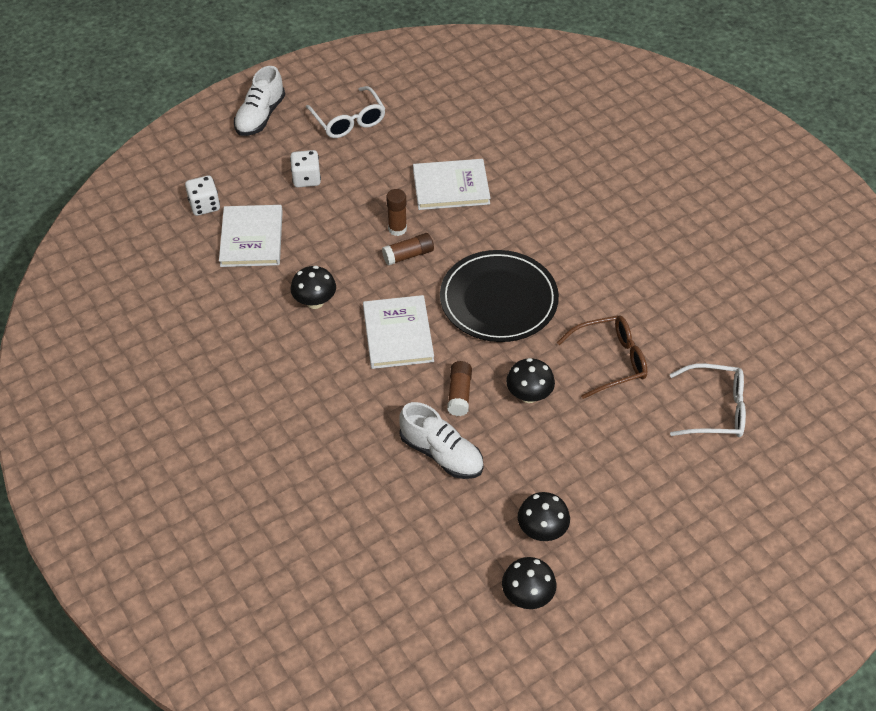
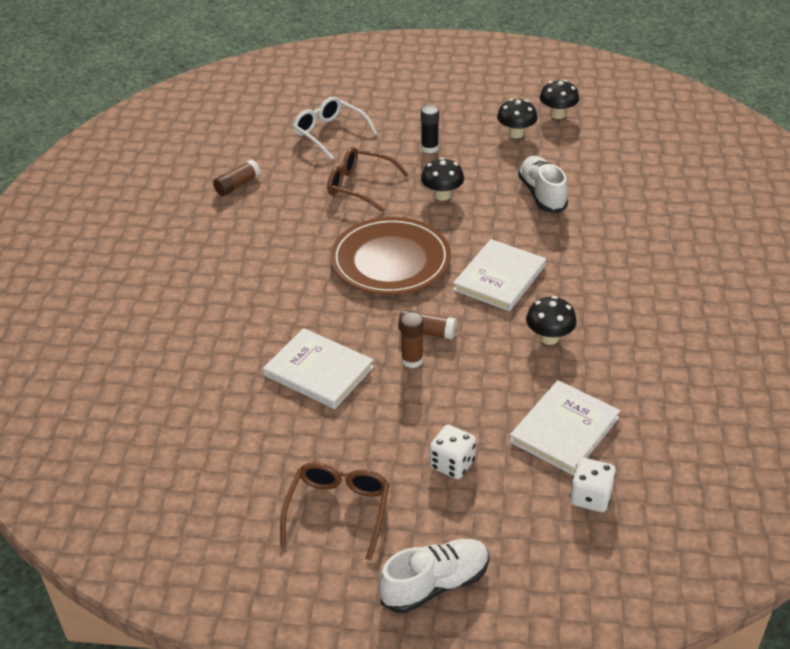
camera: 140 degrees left, 10 degrees down
(349, 121) = (338, 510): white glasses -> brown glasses
(459, 394) = (492, 219): brown glue stick -> brown glue stick (237, 185)
(498, 300) = (390, 260): black plate -> brown plate
(603, 450) = (429, 148): none -> black glue stick

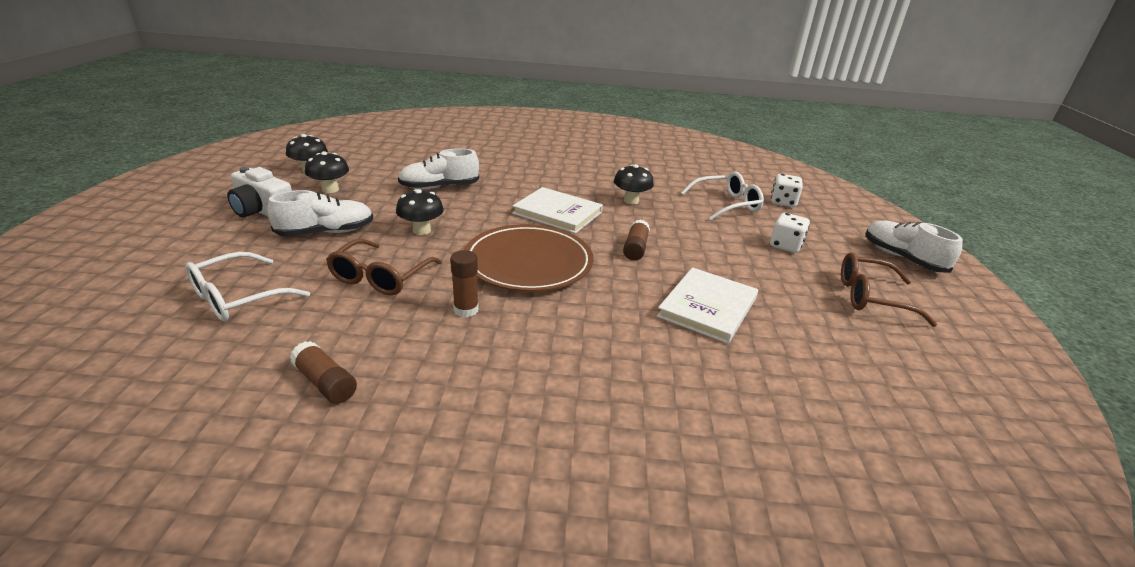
camera: 95 degrees left, 10 degrees down
(412, 360) = (674, 257): brown glue stick -> brown glue stick (466, 310)
(429, 148) = (326, 232): black glue stick -> white shoe
(462, 111) = (262, 211): none -> white camera
(564, 429) = (726, 204): white book -> white glasses

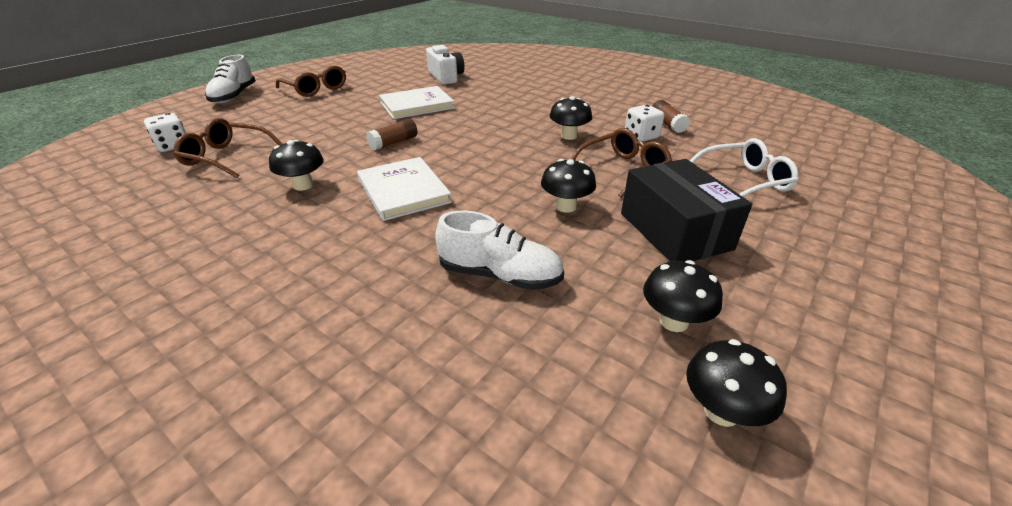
camera: 145 degrees left, 5 degrees up
(262, 211) = (771, 294): white camera -> white camera (446, 77)
(326, 232) = (674, 231): white shoe -> black box
(466, 310) = (569, 136): brown glue stick -> black mushroom
(528, 262) = (493, 153): brown plate -> none
(726, 204) = (226, 157): white glasses -> brown glasses
(785, 245) = (282, 118): white dice -> white dice (641, 136)

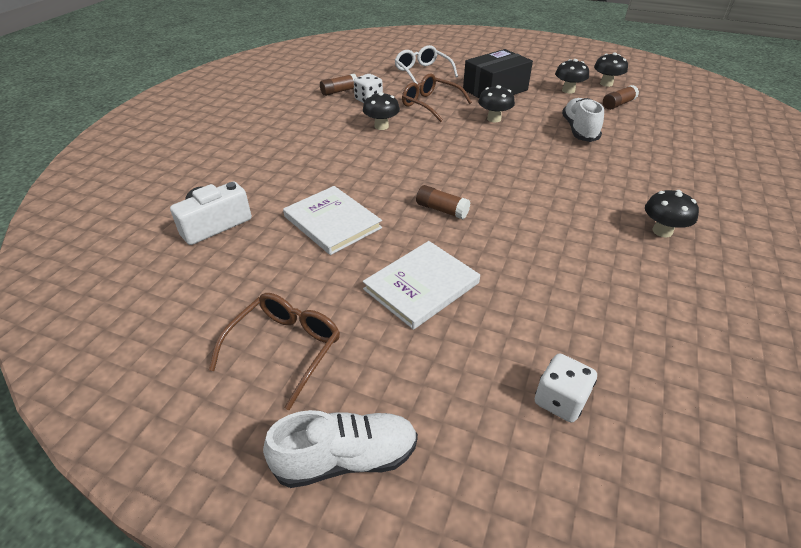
camera: 105 degrees left, 5 degrees up
(226, 157) = (548, 321): brown glasses -> none
(303, 185) = (556, 235): black mushroom -> black mushroom (662, 231)
(403, 191) = (523, 181): white book -> white book (421, 286)
(593, 378) = (618, 104): none -> brown glue stick

